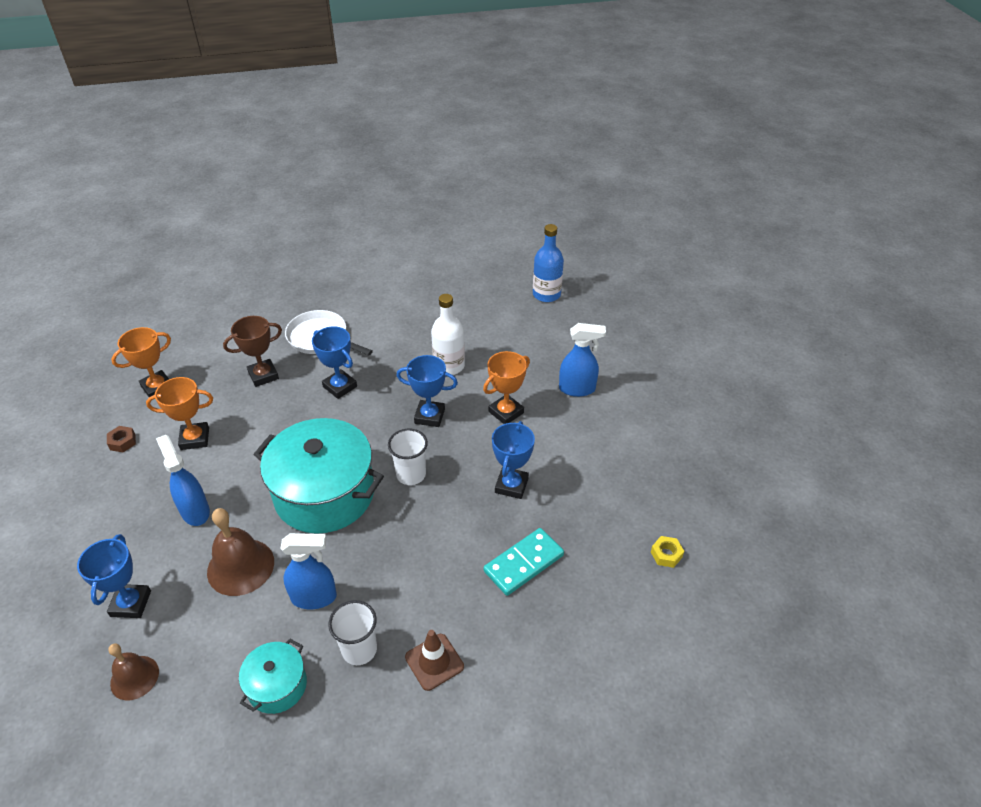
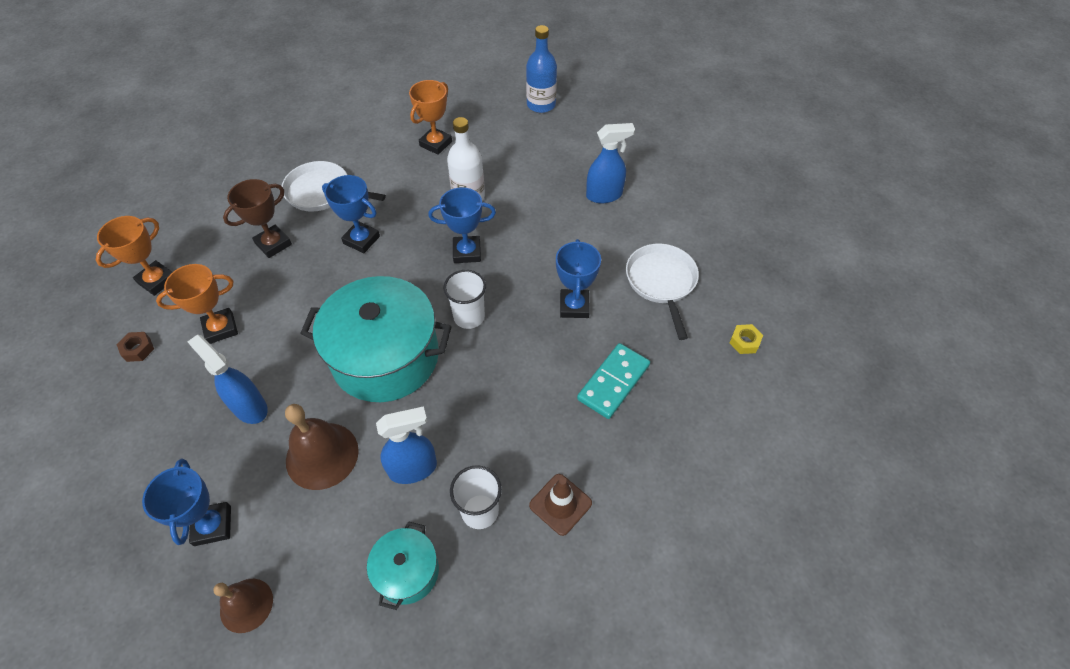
camera: 15 degrees left, 10 degrees up
(506, 412) = (542, 233): orange trophy -> orange trophy (436, 144)
(603, 481) = (661, 282): none -> white pan

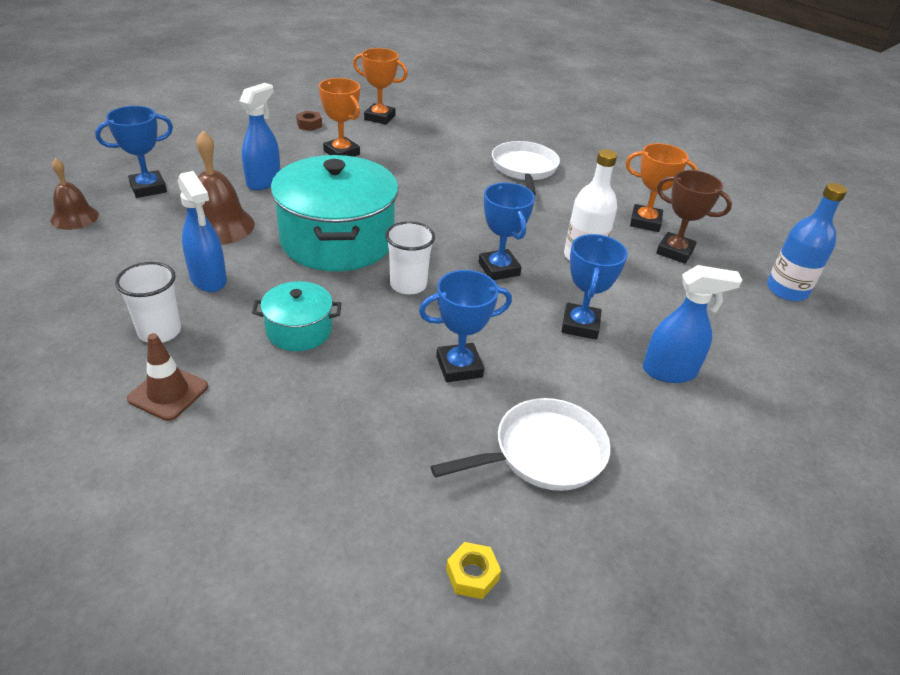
camera: 70 degrees right, 15 degrees down
(273, 244) = (445, 157): brown trophy -> brown trophy (674, 252)
(361, 240) = (477, 201): blue trophy -> blue trophy (580, 325)
(407, 571) = (95, 295): turquoise pot -> turquoise pot (299, 330)
(604, 195) = (669, 371): blue spray bottle -> blue spray bottle turned 60 degrees counterclockwise
(613, 382) = (350, 420): turquoise domino -> none

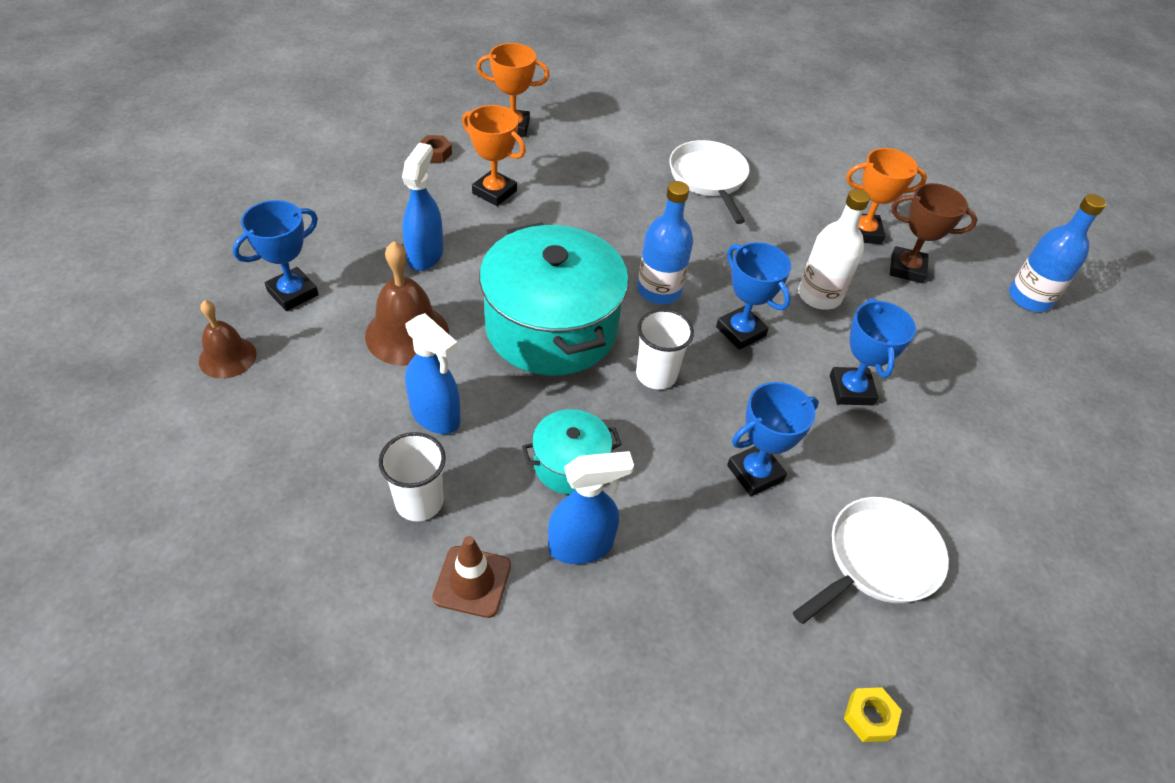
camera: 15 degrees left, 10 degrees up
(442, 231) = (659, 290): none -> blue bottle
(669, 371) = (956, 430): blue spray bottle -> blue spray bottle (581, 545)

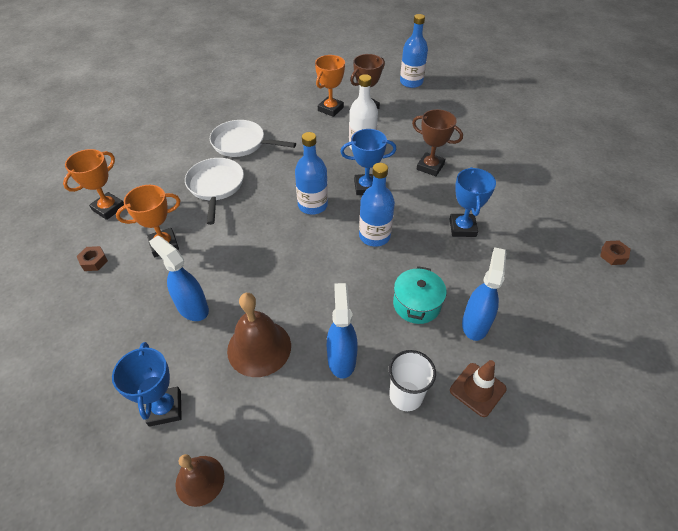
camera: 55 degrees left, 0 degrees up
(436, 416) = (341, 359): blue spray bottle -> blue spray bottle turned 75 degrees counterclockwise
(551, 327) = (307, 267): turquoise pot -> none
(656, 375) = (374, 236): white cup -> blue bottle
(851, 390) = (430, 167): blue trophy -> brown trophy
(869, 717) = (613, 255): yellow nut -> brown nut
(877, 560) = (532, 209): white pan -> white pan (215, 186)

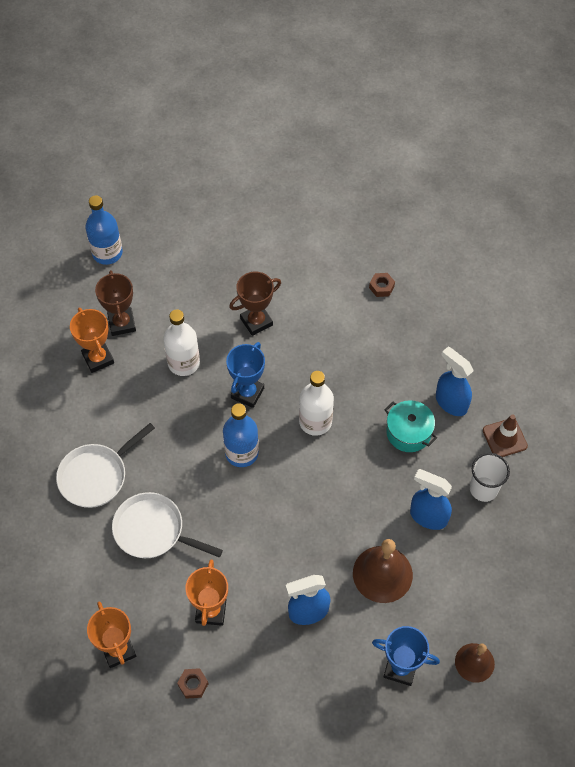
camera: 60 degrees left, 10 degrees up
(374, 236) = (315, 421): blue bottle -> white bottle
(462, 228) = (350, 346): blue trophy -> none
(613, 255) = (446, 260): brown nut -> brown nut (381, 287)

